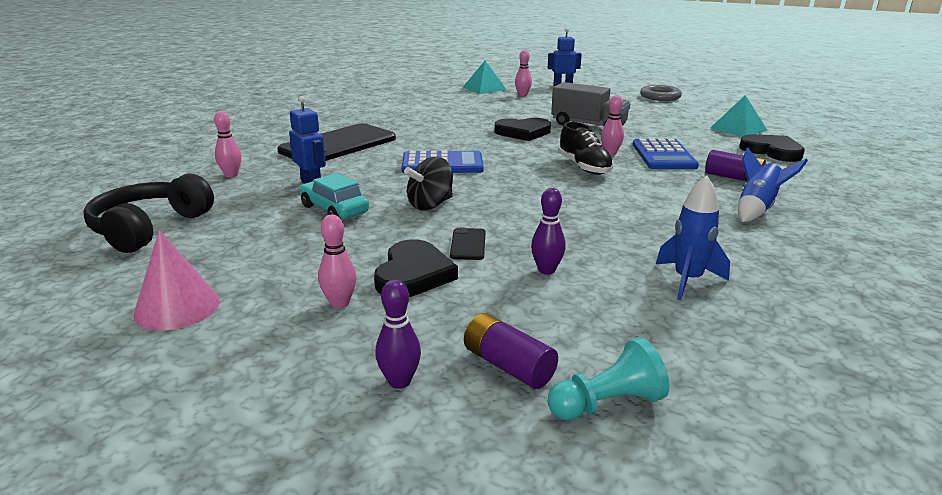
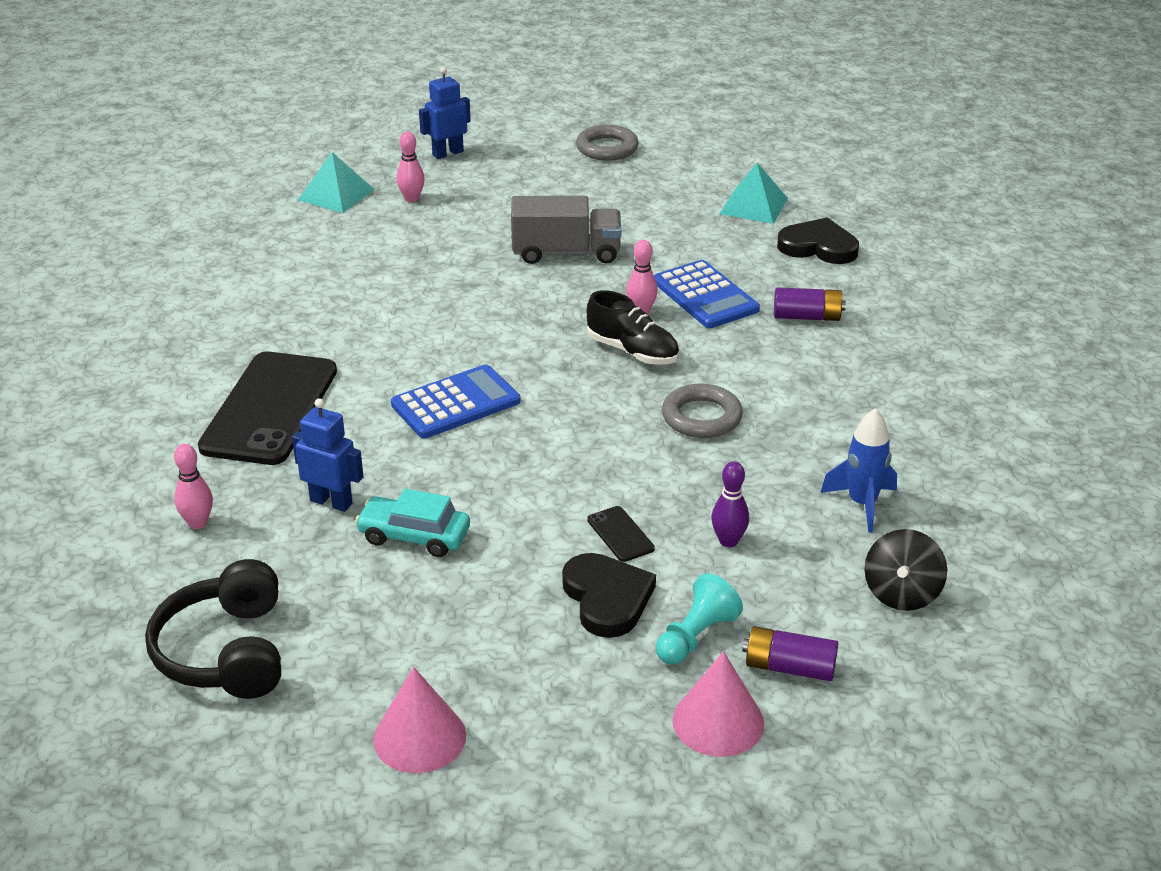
camera: 30 degrees left, 10 degrees up
(340, 303) = (575, 664): pink bowling pin -> none
(399, 381) = (718, 721): purple bowling pin -> pink cone
(430, 205) = (518, 486): black spinning top -> black spinning top (901, 594)
(523, 132) = (495, 298): black heart -> none
(599, 204) = (701, 417): none -> grey ring
(607, 404) = (890, 670): turquoise pawn -> turquoise pawn (695, 637)
(757, 209) = (861, 368): blue rocket -> none

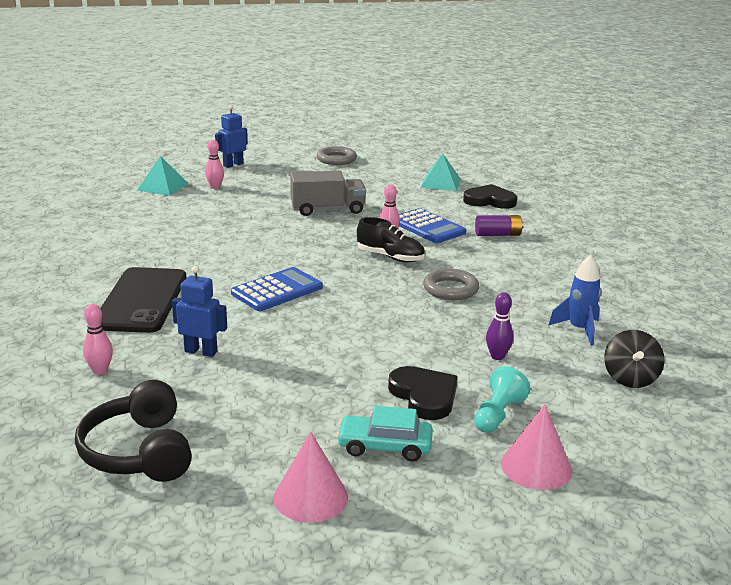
camera: 10 degrees left, 10 degrees down
(414, 536) = (269, 368): turquoise car -> turquoise car (384, 446)
(620, 534) = (419, 357): black phone -> none
(789, 667) = (573, 428): purple battery -> none

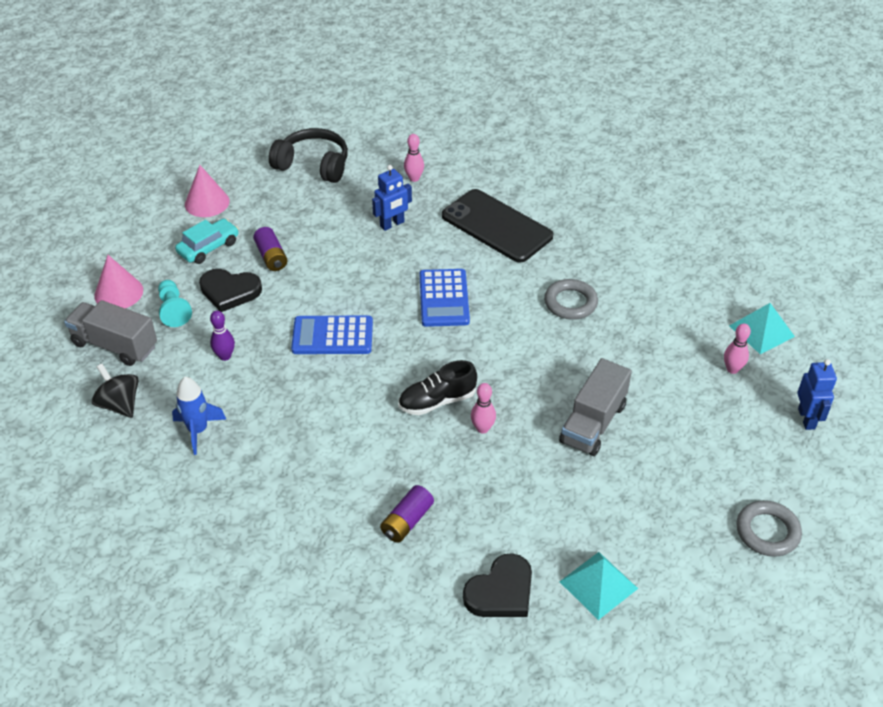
camera: 130 degrees right, 20 degrees up
(342, 397) = (271, 257): none -> purple battery
(427, 227) = (478, 475): blue calculator -> blue calculator (332, 336)
(450, 289) = (340, 400): grey ring -> grey ring (570, 303)
(590, 422) = (115, 345): none -> grey truck

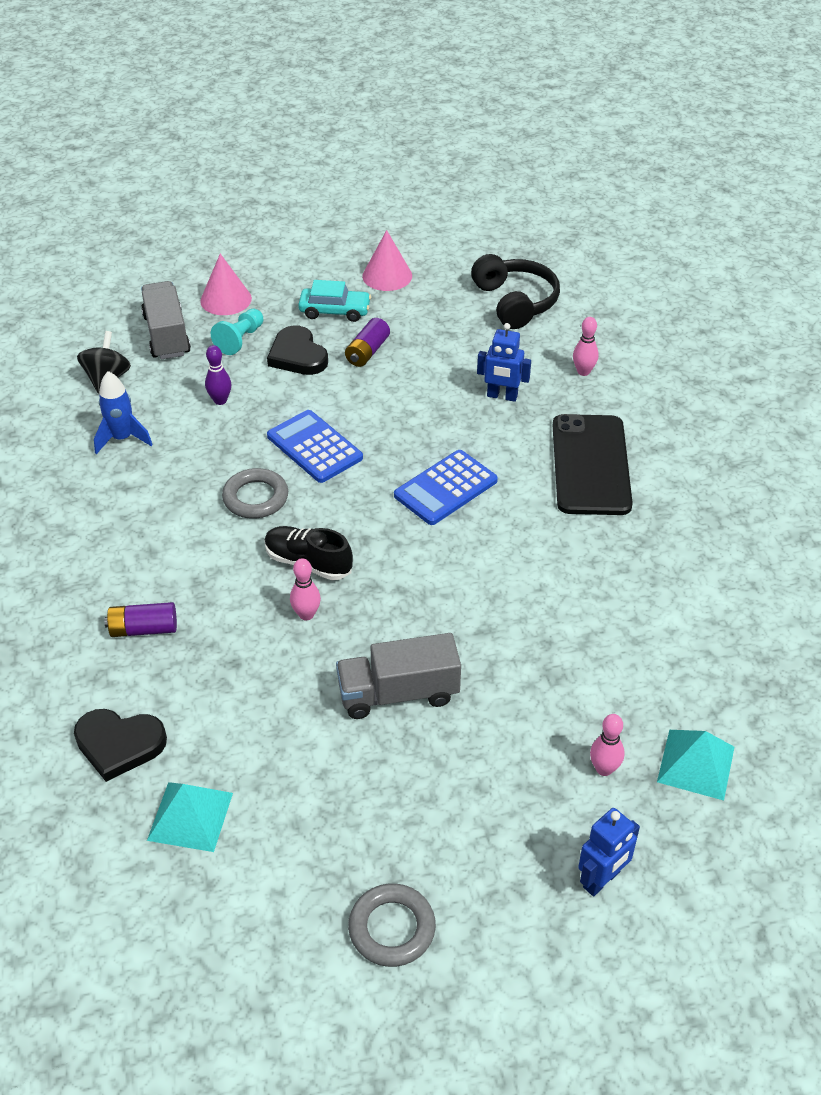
camera: 50 degrees right, 0 degrees up
(570, 303) = (548, 581): grey ring -> grey ring (255, 498)

